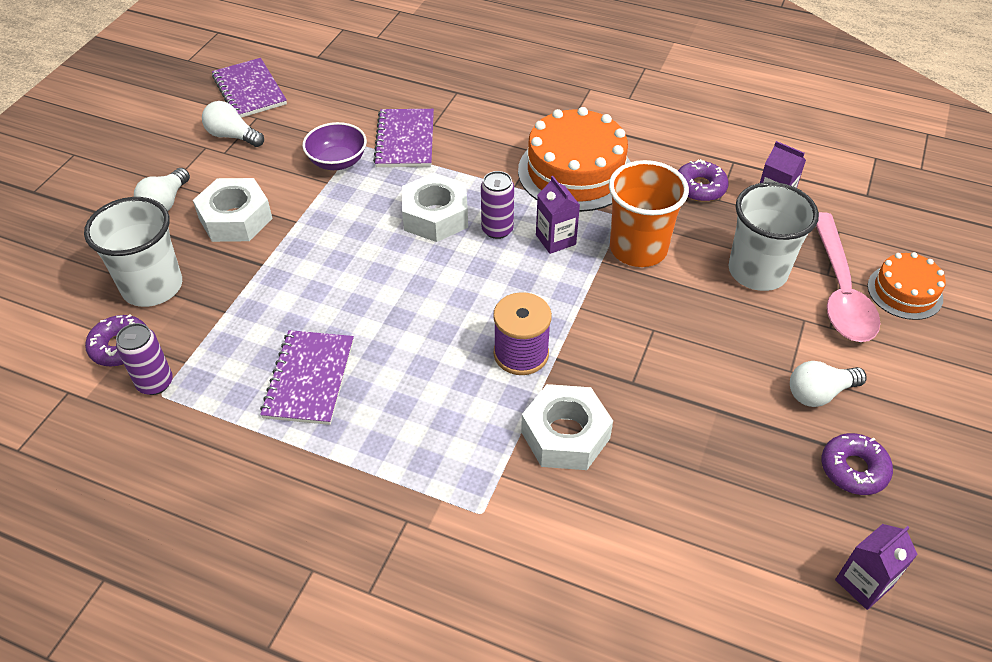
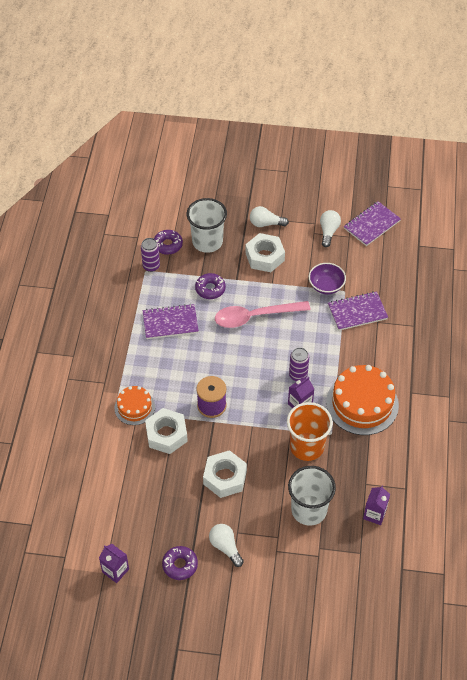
camera: 75 degrees right, 5 degrees up
(435, 216) = (298, 343): white nut -> white nut (225, 477)
(700, 187) = (373, 472): purple donut -> purple donut (210, 289)
(839, 290) = (308, 555): pink spoon -> pink spoon (255, 317)
(904, 292) = (318, 591): orange cake -> orange cake (134, 407)

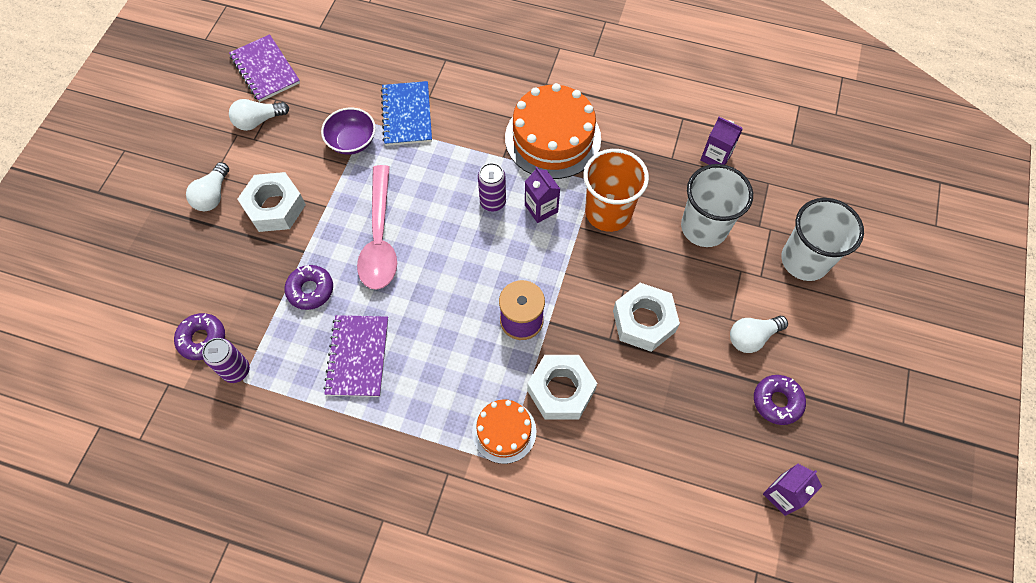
camera: 80 degrees left, 10 degrees up
(207, 242) = (217, 280): white cup -> white cup (804, 260)
(328, 232) = (258, 121): white light bulb -> white light bulb turned 45 degrees counterclockwise
(357, 312) = (407, 115): purple notebook -> blue notebook

